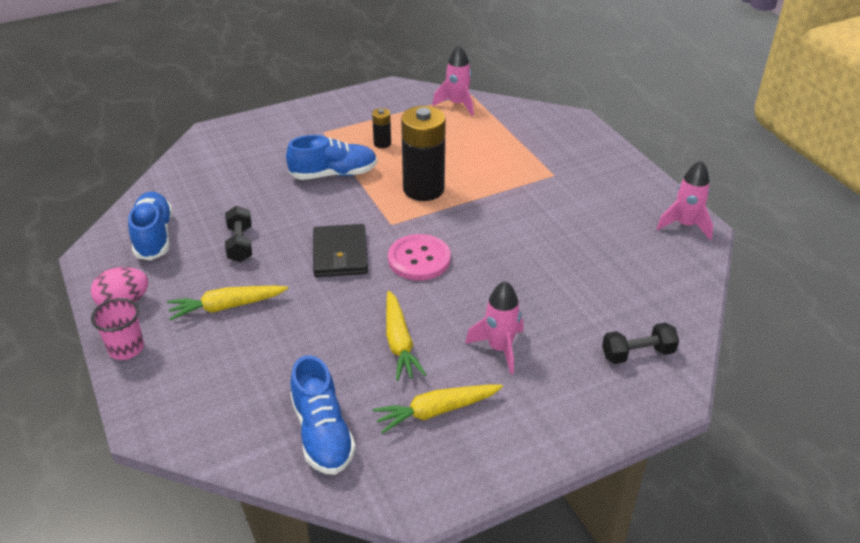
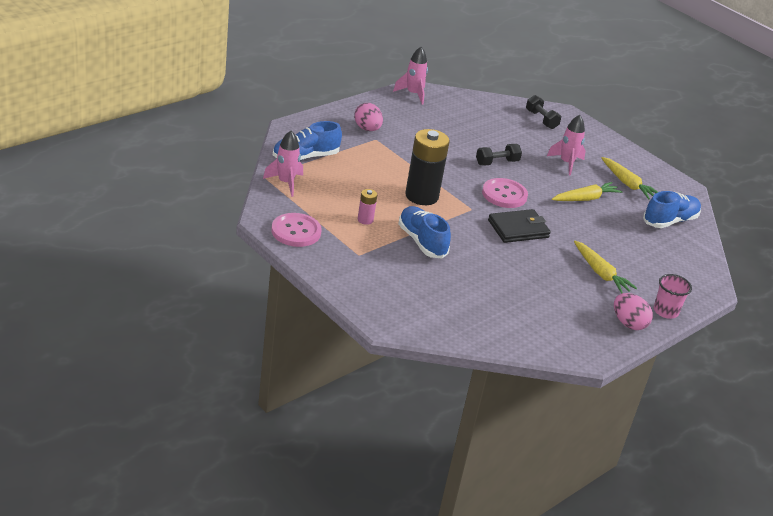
camera: 110 degrees left, 5 degrees down
(154, 236) = (551, 326): blue shoe -> blue shoe (305, 157)
(240, 244) = (534, 278): black dumbbell -> black dumbbell (497, 162)
(370, 101) = (296, 231): none -> pink button
(382, 143) = (365, 220): black battery -> pink battery
(578, 171) = (367, 129): none -> pink egg

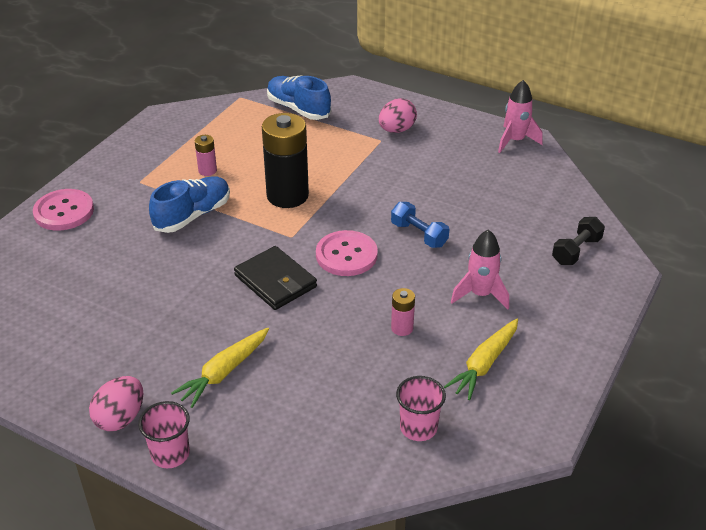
camera: 75 degrees right, 5 degrees up
(286, 183) = (238, 110): pink rocket -> none
(296, 231) = (154, 137): pink button -> pink button (64, 211)
(497, 162) = (419, 235): black dumbbell -> blue dumbbell
(585, 199) = (402, 328): yellow carrot -> pink battery
(670, 221) = (418, 427): blue shoe -> pink cup

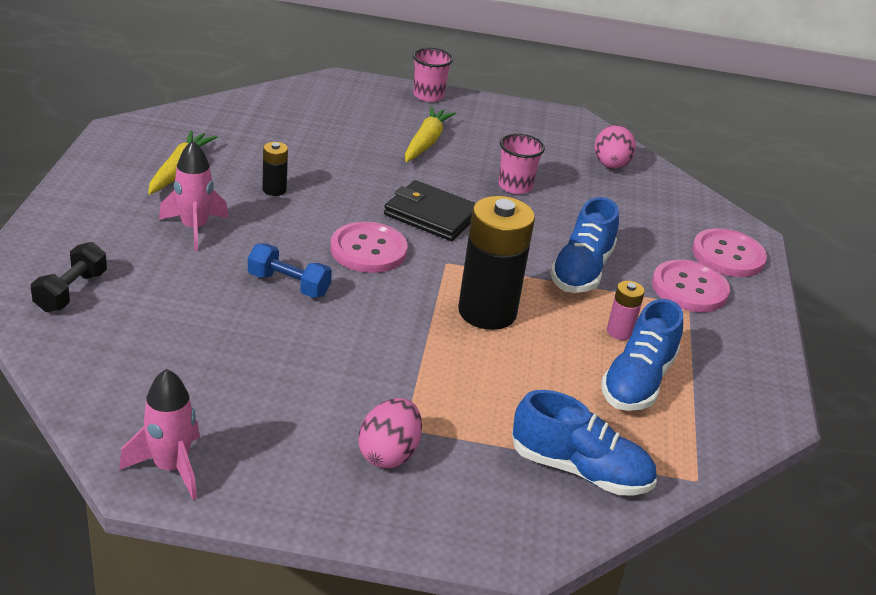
camera: 155 degrees right, 5 degrees down
(120, 418) = (485, 109): pink egg -> pink egg (611, 165)
(125, 191) = (689, 288): none -> pink button
(225, 142) = (637, 381): none -> blue shoe
(402, 328) = (274, 190): pink battery -> black battery
(418, 427) = (233, 125): pink cup -> pink cup (515, 186)

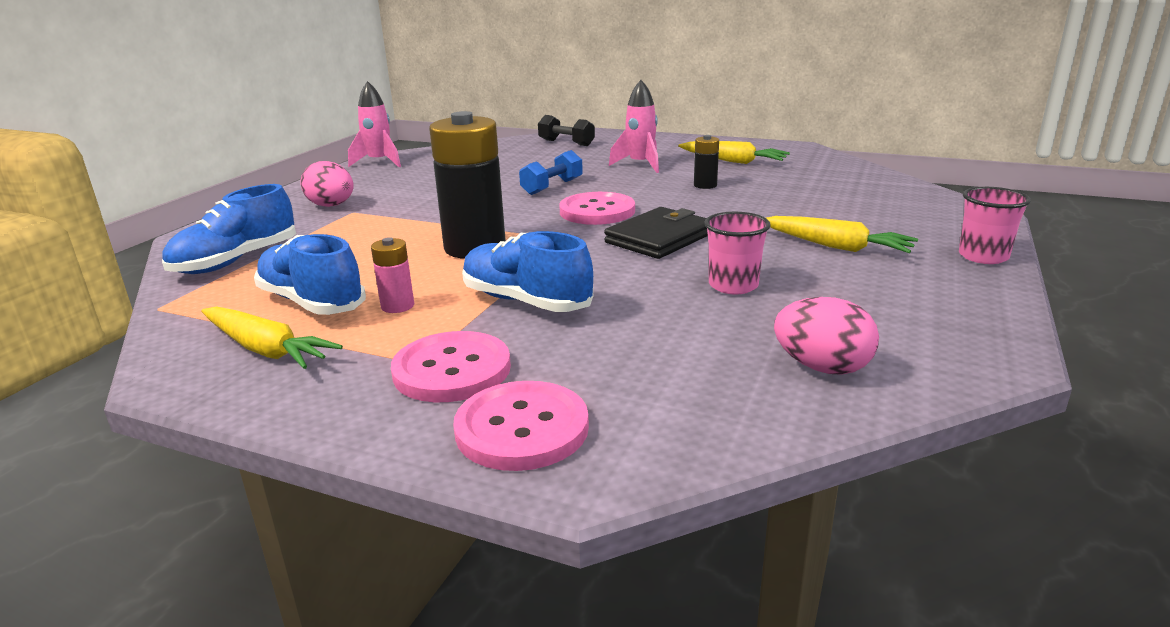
camera: 110 degrees right, 10 degrees down
(717, 380) = (266, 349): none -> yellow carrot

